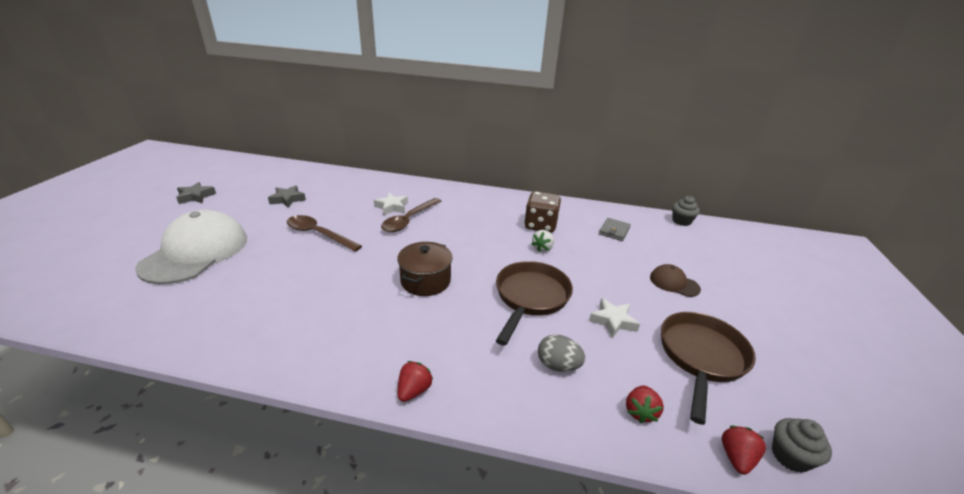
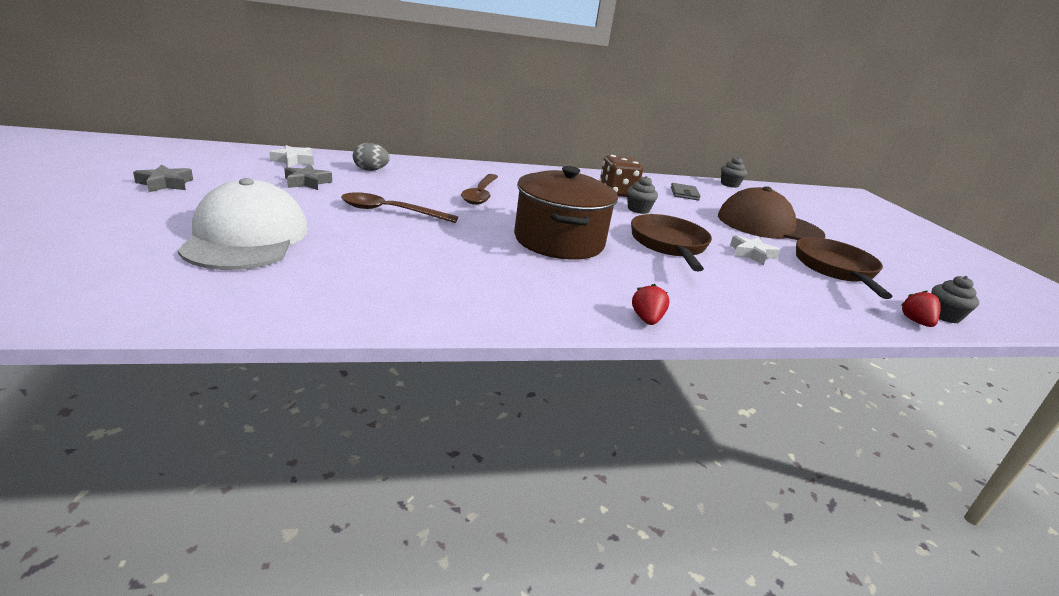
camera: 25 degrees left, 5 degrees down
(392, 207) = (447, 185): white star -> white star (294, 161)
(425, 281) = (559, 241): brown pot -> brown pot, size x1.60
(542, 248) = (638, 209): white strawberry -> grey cupcake
(558, 365) = (743, 287): grey egg -> grey egg (371, 170)
(640, 411) = (831, 306): red strawberry -> none
(674, 283) = (768, 226): brown cap -> brown cap, size x2.19

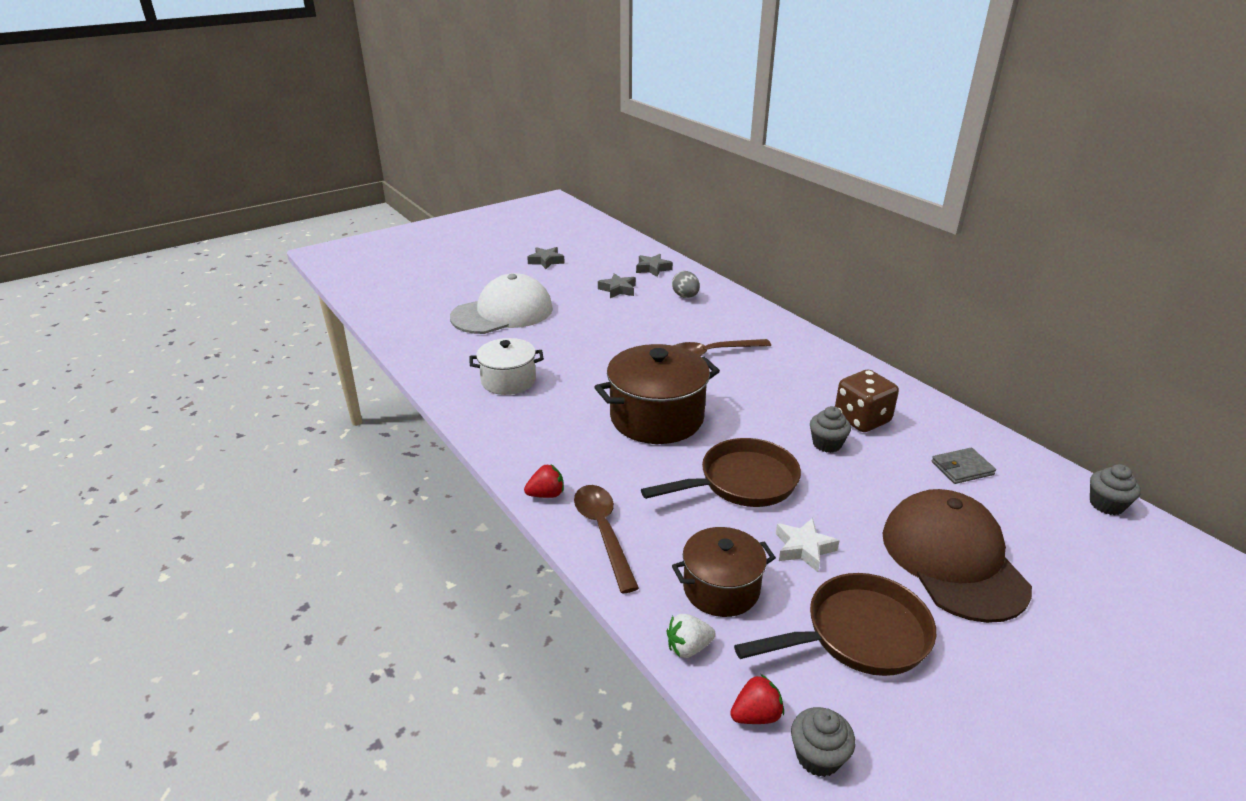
camera: 70 degrees right, 5 degrees up
(294, 161) = (653, 269): white star -> grey star
(391, 211) = (610, 334): brown spoon -> brown spoon (603, 532)
(414, 278) = (508, 381): none -> white pot
(791, 291) = (721, 589): none -> brown pot
(856, 322) = (688, 647): none -> white strawberry

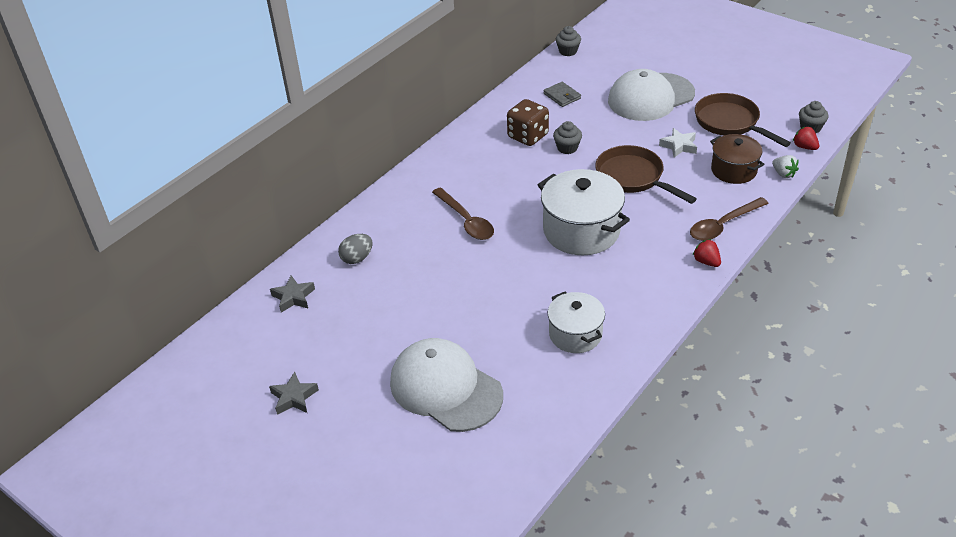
camera: 105 degrees left, 10 degrees up
(618, 290) = (356, 311): grey star -> none
(656, 418) = (581, 231): brown pot -> white pot
(953, 559) = (650, 97): brown cap -> white cap

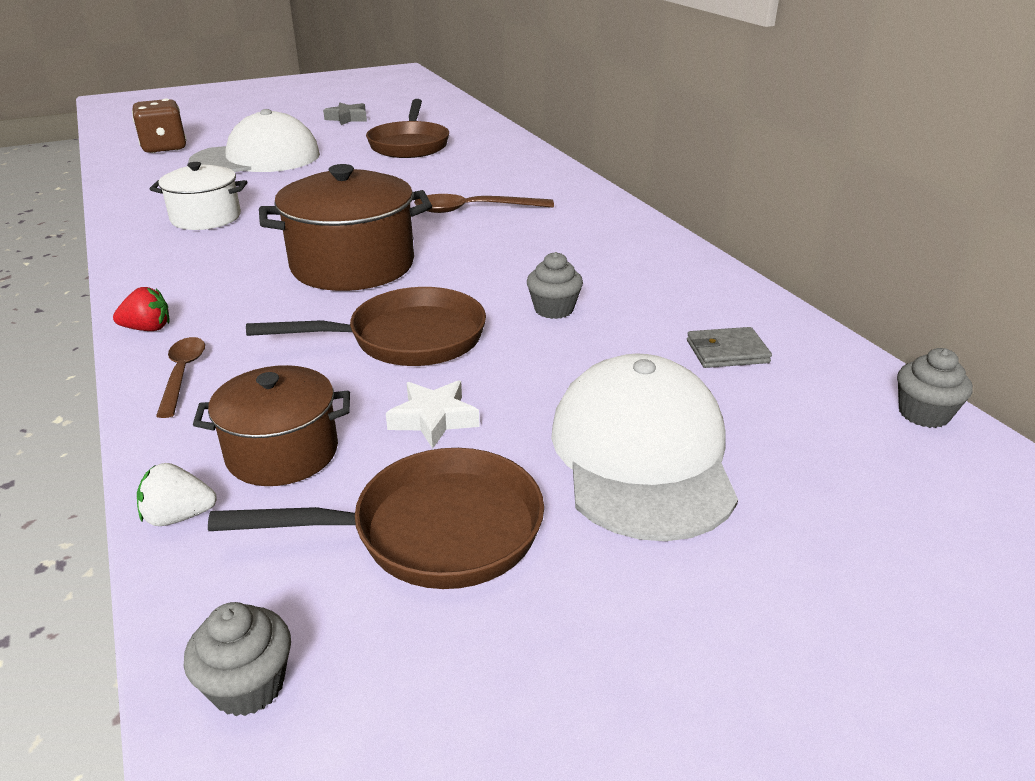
camera: 115 degrees right, 10 degrees down
(293, 297) = (466, 131): grey star -> none
(351, 314) = (409, 145): none -> brown pan
(357, 258) = (485, 157): grey egg -> none
(528, 136) = (620, 288): brown dice -> brown dice (164, 147)
(581, 231) = (353, 265): white pot -> brown pot
(723, 225) = (182, 374): brown spoon -> brown spoon, size x0.66
(804, 147) = (202, 615): red strawberry -> none

